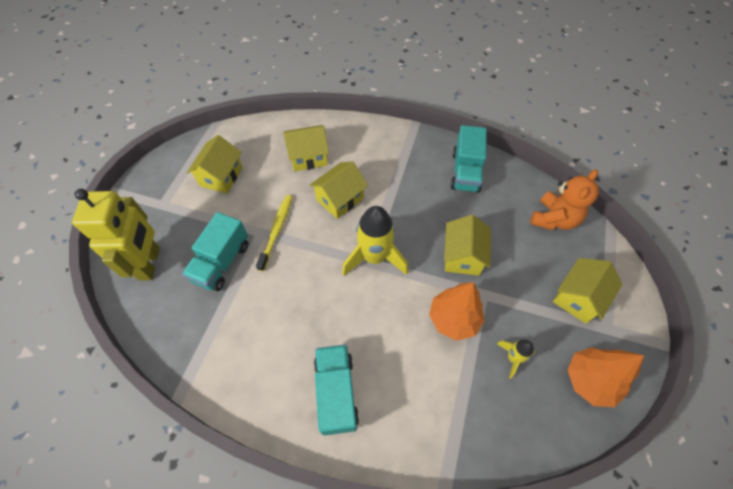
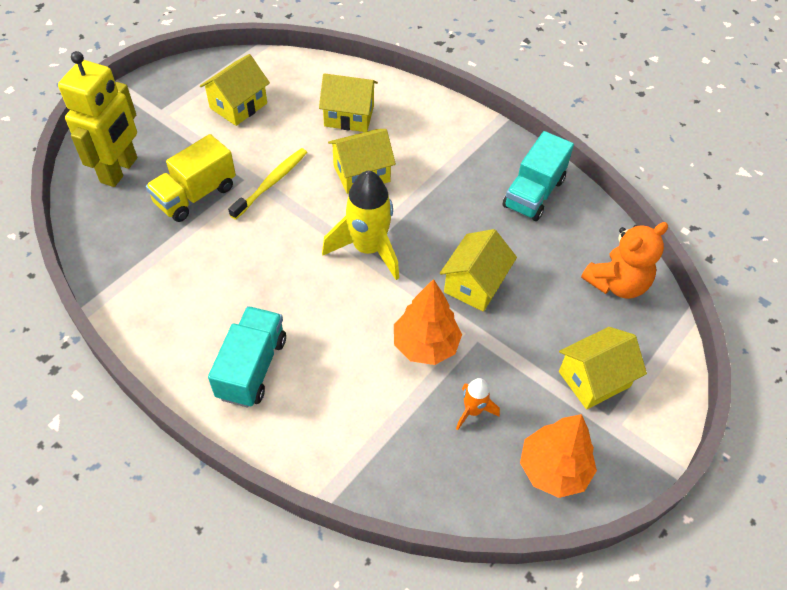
camera: 20 degrees right, 5 degrees down
(222, 262) = (195, 195): turquoise truck -> yellow truck
(513, 358) = (473, 411): yellow rocket -> orange rocket

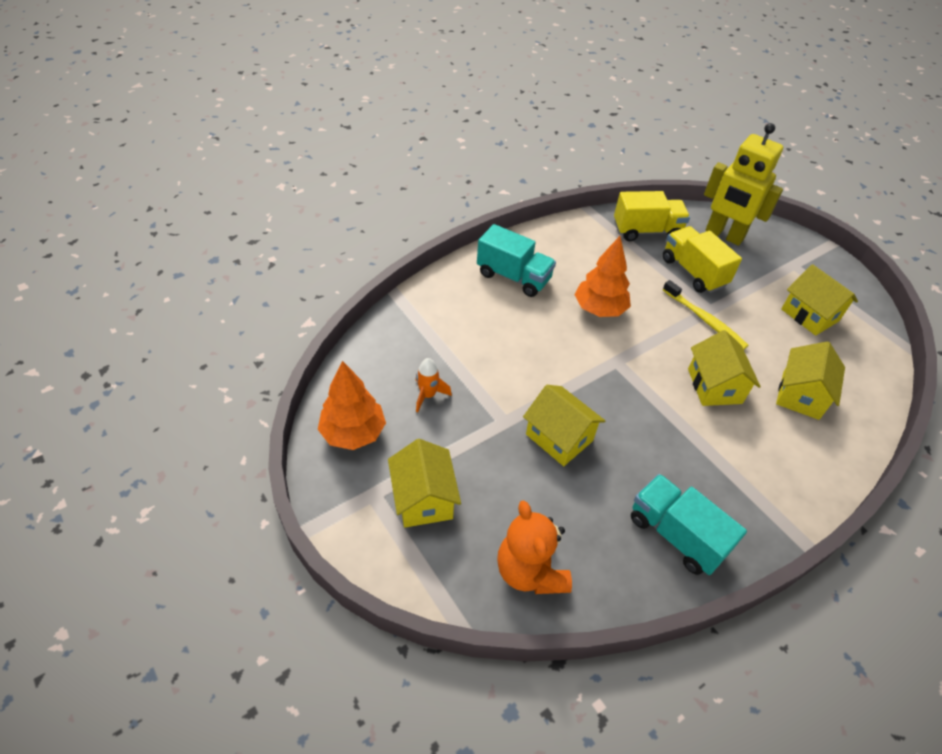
camera: 105 degrees right, 5 degrees down
(126, 242) = (646, 231): none -> yellow truck
(368, 249) = (616, 368): yellow rocket -> none
(425, 345) = (502, 381): orange tree -> orange tree (599, 309)

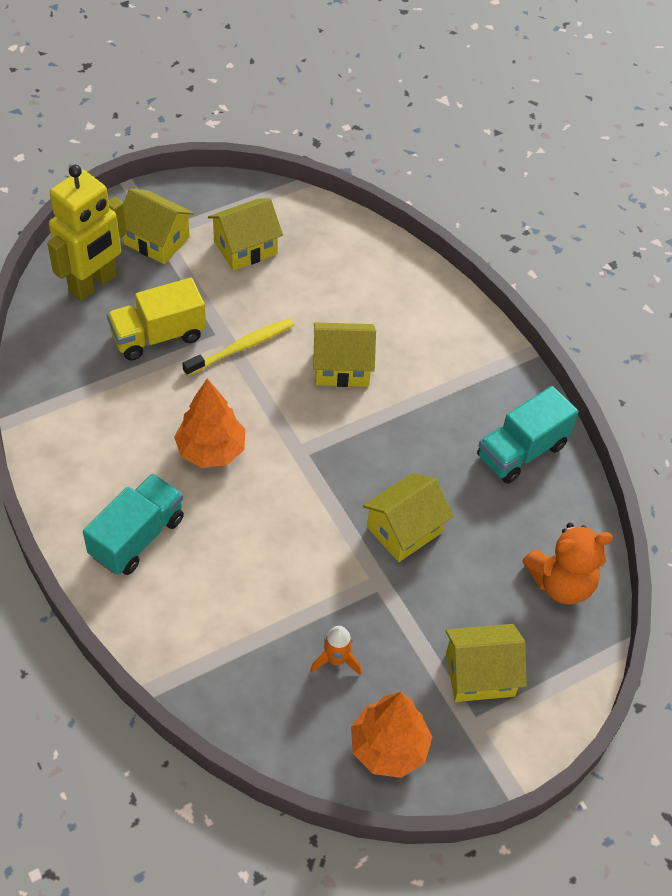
camera: 85 degrees left, 5 degrees up
(646, 231) = (69, 365): yellow truck -> none
(800, 395) = (359, 296): yellow house -> yellow house (156, 240)

